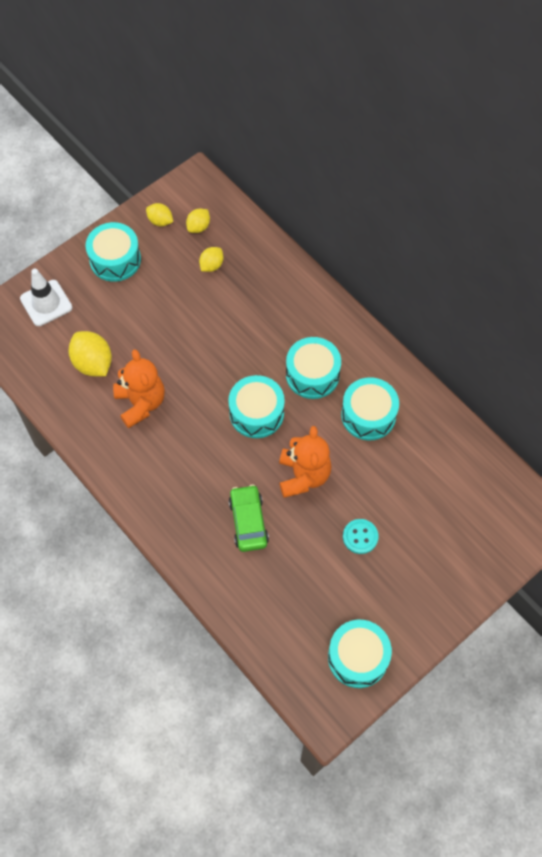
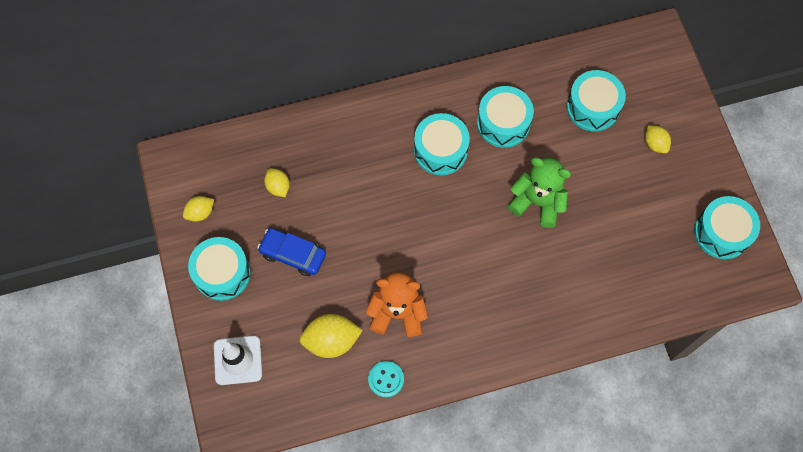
camera: 65 degrees left, 5 degrees up
(156, 302) = (293, 254): none -> blue car
(198, 227) = (227, 180): yellow lemon -> yellow lemon (655, 144)
(248, 522) = (562, 267): green car -> none
(256, 413) = (457, 214): turquoise drum -> turquoise drum (592, 107)
(303, 476) = (537, 202): orange teddy bear -> green teddy bear
(360, 537) = (615, 182): turquoise button -> turquoise button (386, 379)

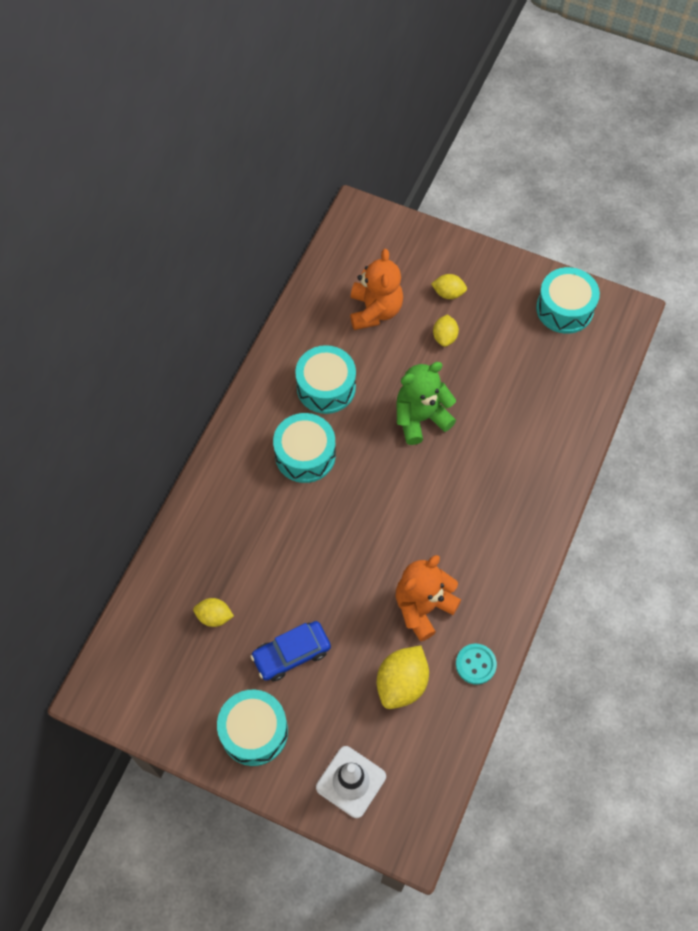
camera: 50 degrees left, 5 degrees down
(200, 213) = (176, 706): yellow lemon -> yellow lemon (444, 337)
(592, 107) = (375, 311): turquoise drum -> orange teddy bear

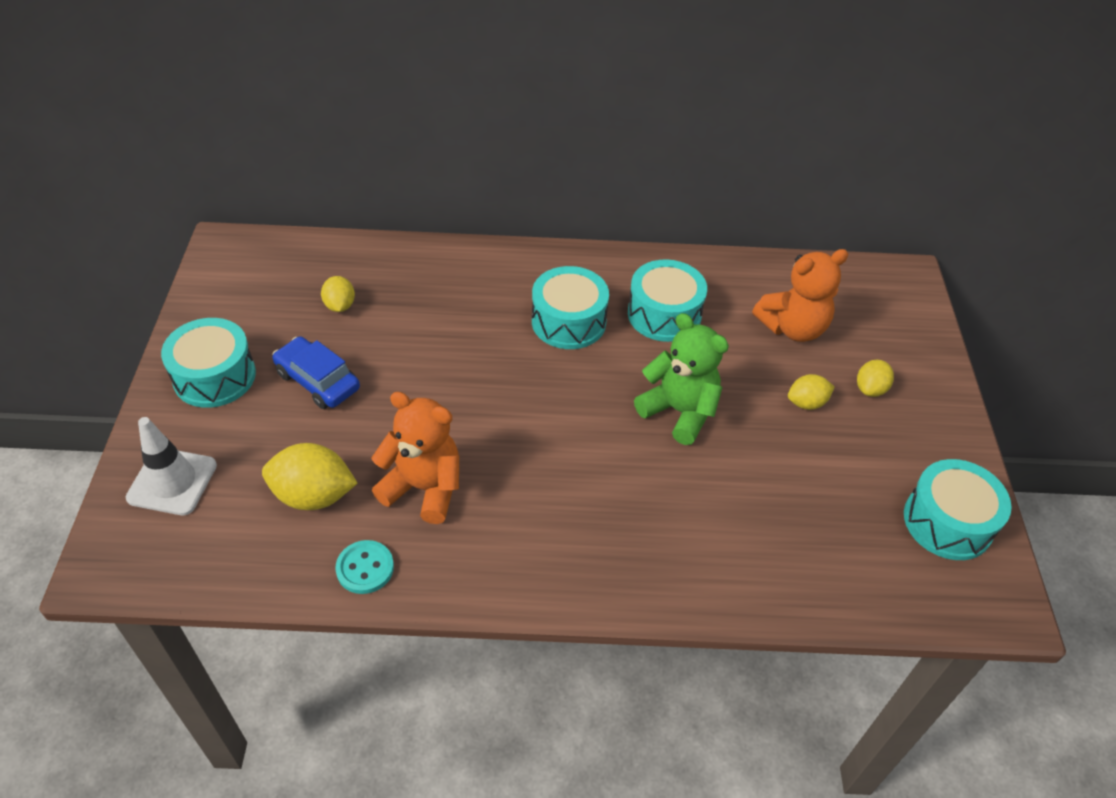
camera: 65 degrees right, 15 degrees down
(448, 293) = (870, 389): yellow lemon -> yellow lemon turned 45 degrees clockwise

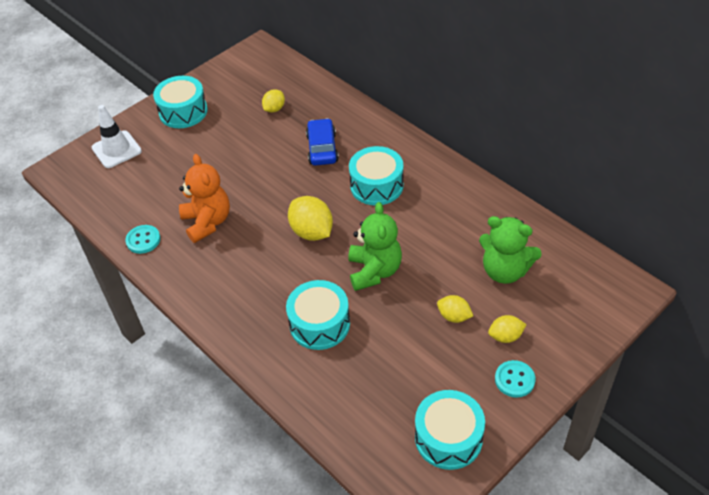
camera: 50 degrees right, 0 degrees up
(313, 495) = (160, 193): yellow lemon -> yellow lemon (312, 232)
(317, 381) = (222, 141): blue car -> blue car (322, 148)
(664, 314) = (435, 214): turquoise drum -> turquoise drum (319, 324)
(793, 328) = (505, 271): orange teddy bear -> green teddy bear
(926, 423) = (514, 380): none -> turquoise button

